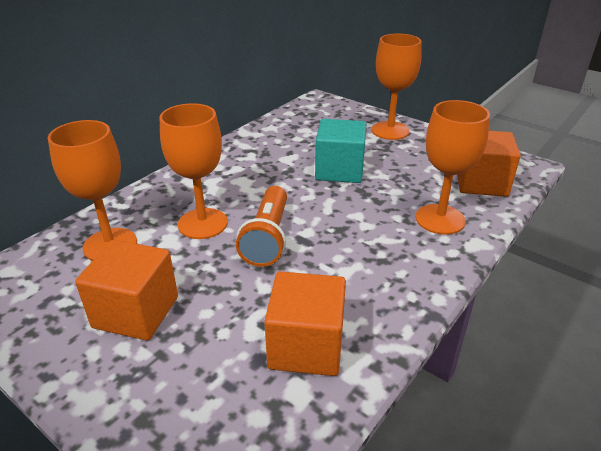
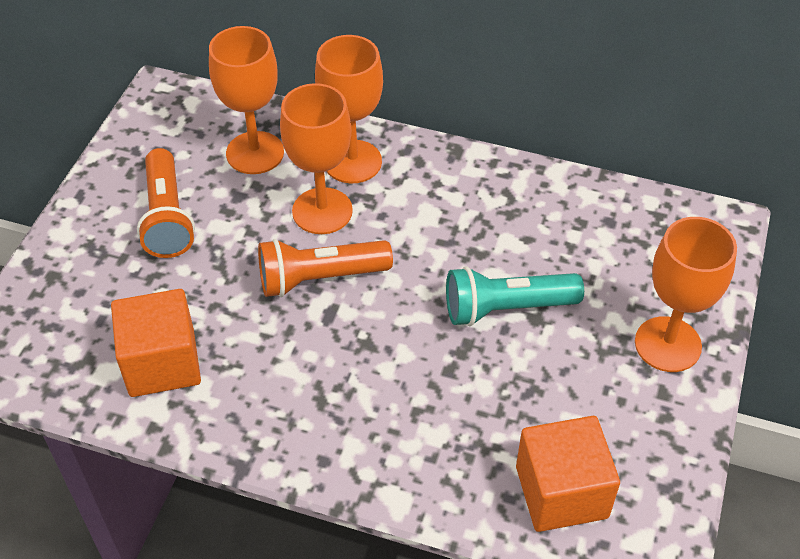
camera: 70 degrees right, 15 degrees up
(136, 312) = (167, 217): orange cube -> orange flashlight
(339, 170) = (506, 308): turquoise cube -> turquoise flashlight
(440, 219) = (435, 449): orange goblet -> orange goblet (352, 162)

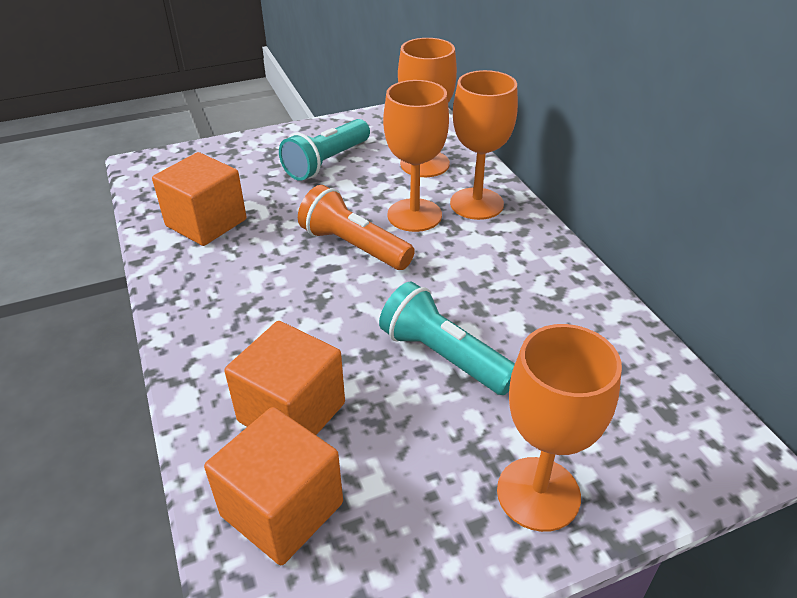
camera: 50 degrees right, 10 degrees down
(167, 217) = (327, 162): orange flashlight -> turquoise flashlight
(475, 435) = (292, 412): none -> orange cube

